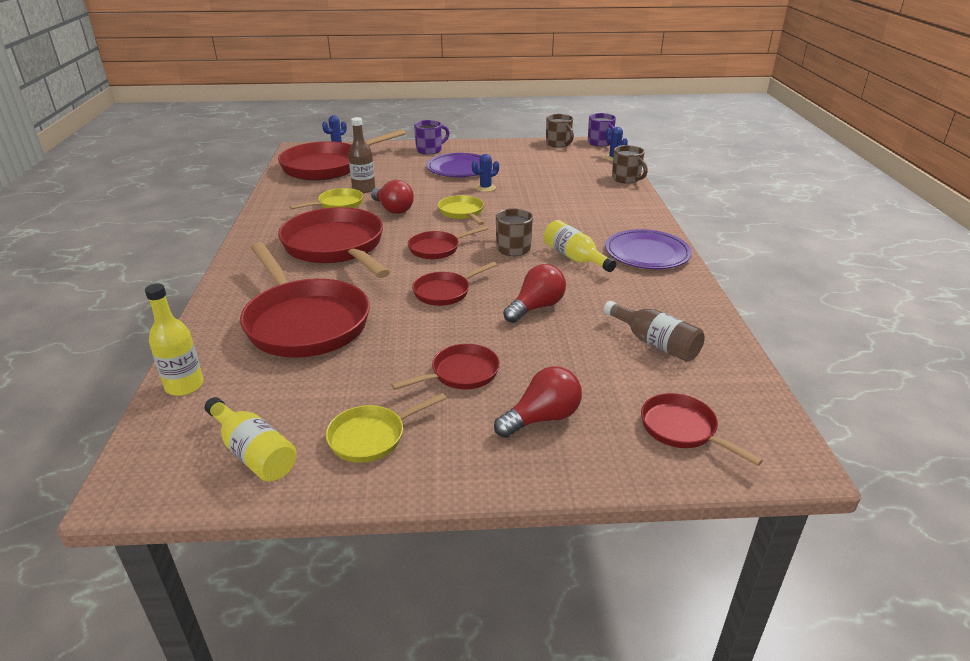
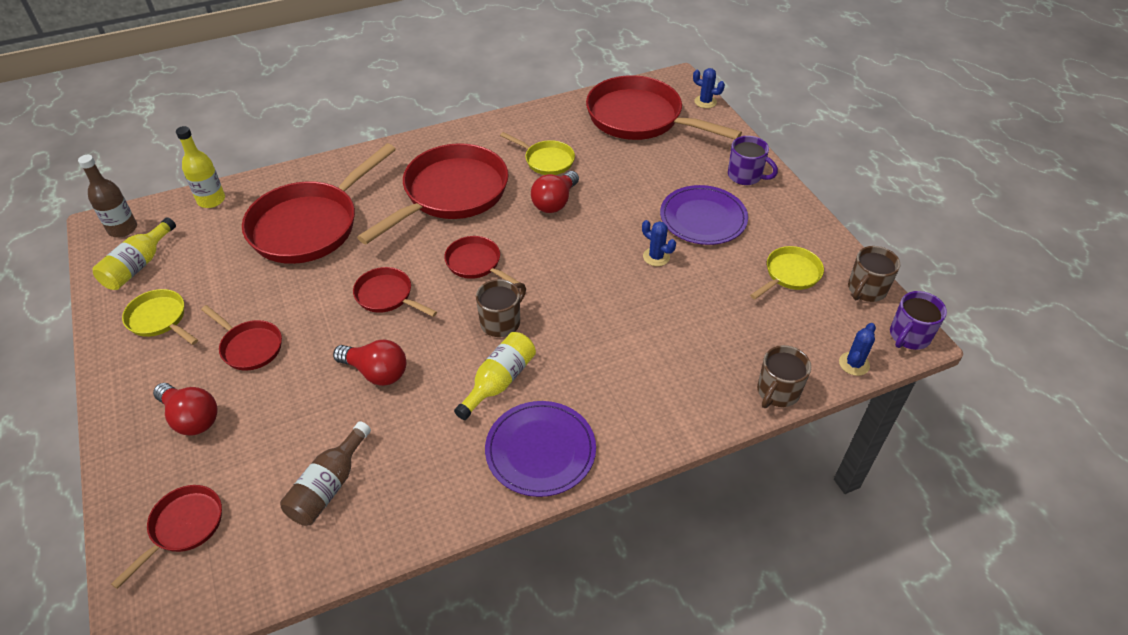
camera: 70 degrees right, 15 degrees up
(363, 189) = (595, 164): brown bottle -> brown bottle (123, 229)
(462, 213) = (574, 257): yellow pan -> yellow pan (790, 274)

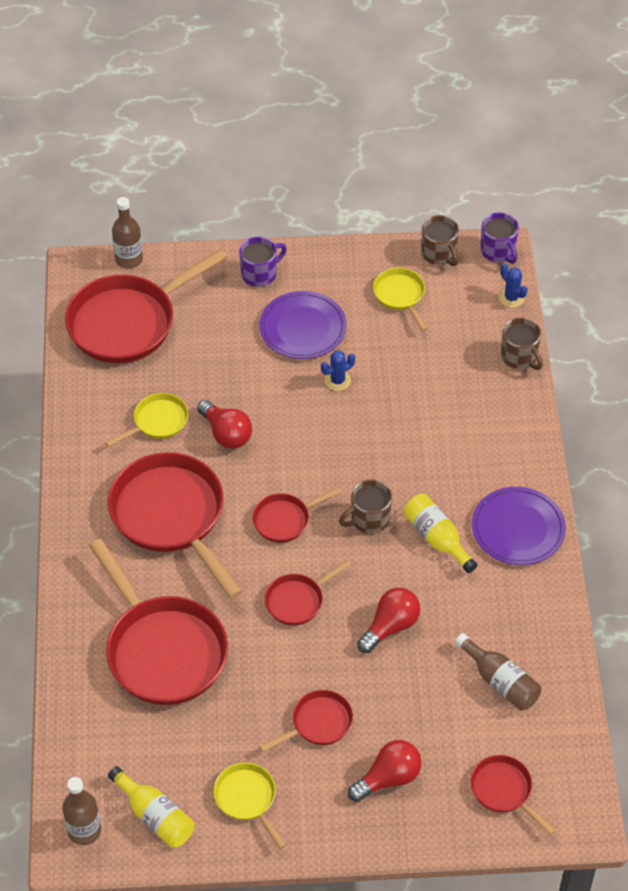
camera: 70 degrees left, 5 degrees up
(160, 319) = (247, 799): yellow pan -> yellow pan turned 90 degrees clockwise
(211, 200) = (74, 739): yellow bottle -> none
(501, 322) = (369, 519): brown mug -> brown mug turned 90 degrees counterclockwise
(705, 102) = (129, 259): blue cactus -> brown bottle

